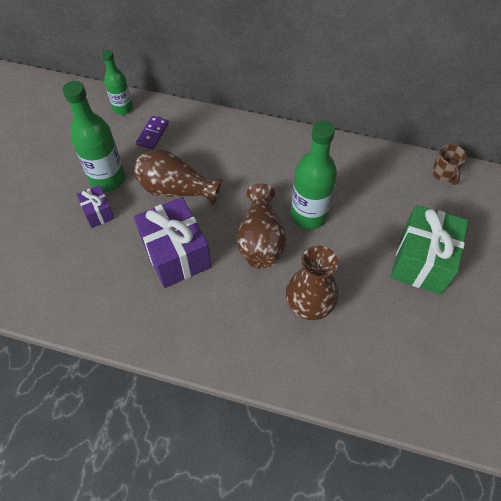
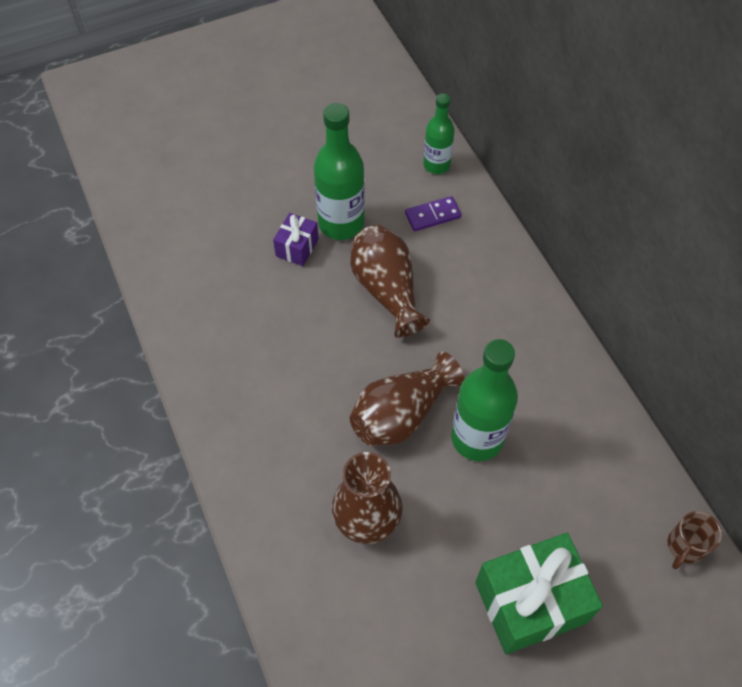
camera: 50 degrees right, 0 degrees up
(176, 254) = (313, 350): purple gift -> none

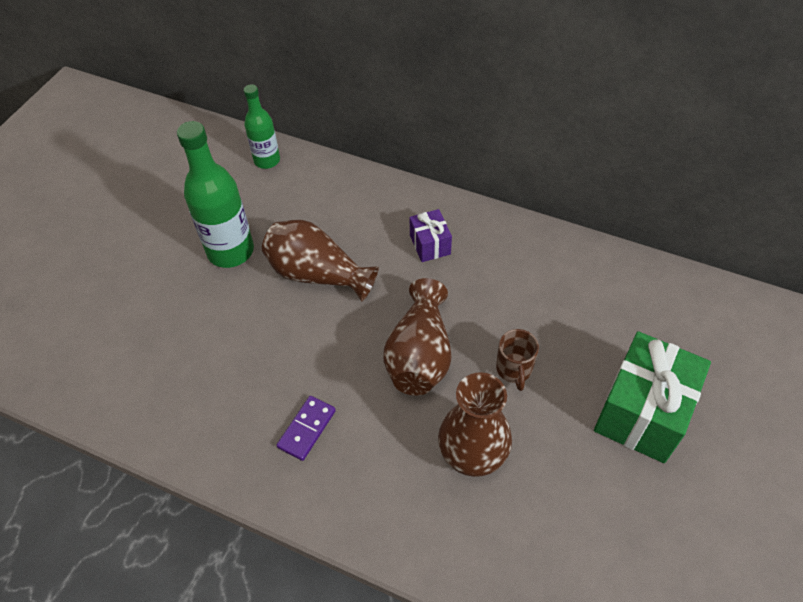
camera: 40 degrees left, 5 degrees down
(297, 248) = (210, 294): purple gift -> purple gift (430, 244)
(432, 215) = (299, 197): purple domino -> purple domino (306, 429)
(477, 438) = (491, 329): green bottle -> none
(685, 546) = (692, 292): brown mug -> brown mug (514, 369)

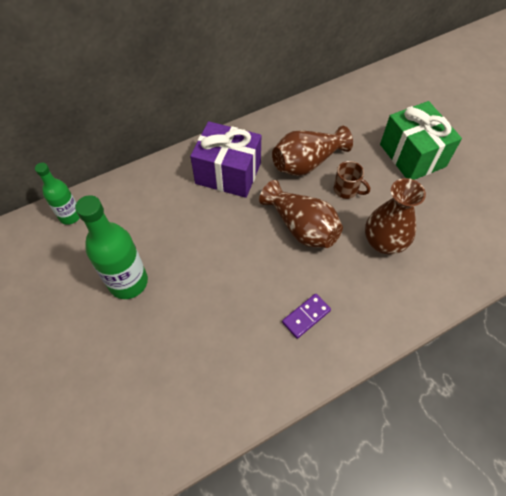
camera: 55 degrees left, 5 degrees up
(306, 429) = (306, 316): purple domino -> purple domino turned 75 degrees clockwise
(317, 274) = (195, 243): brown vase -> brown vase (307, 162)
(430, 244) = (228, 173): purple gift -> purple gift, size x1.99

